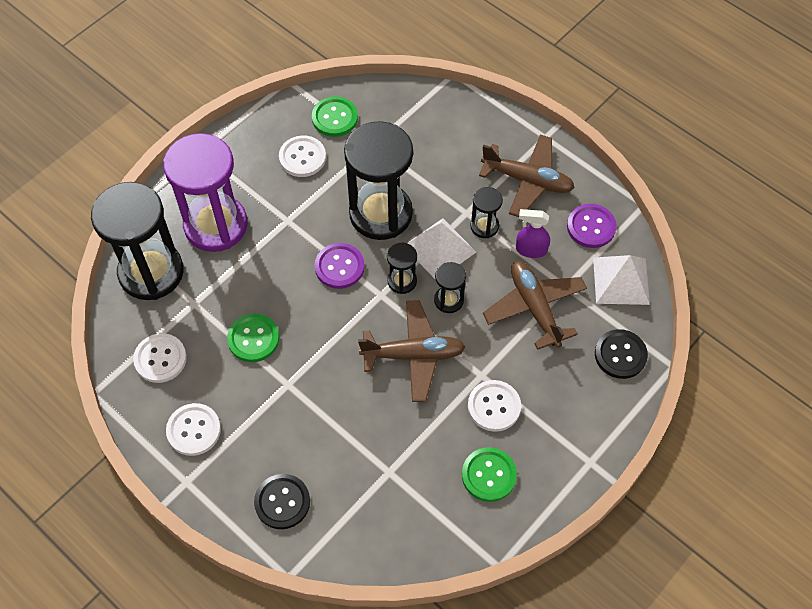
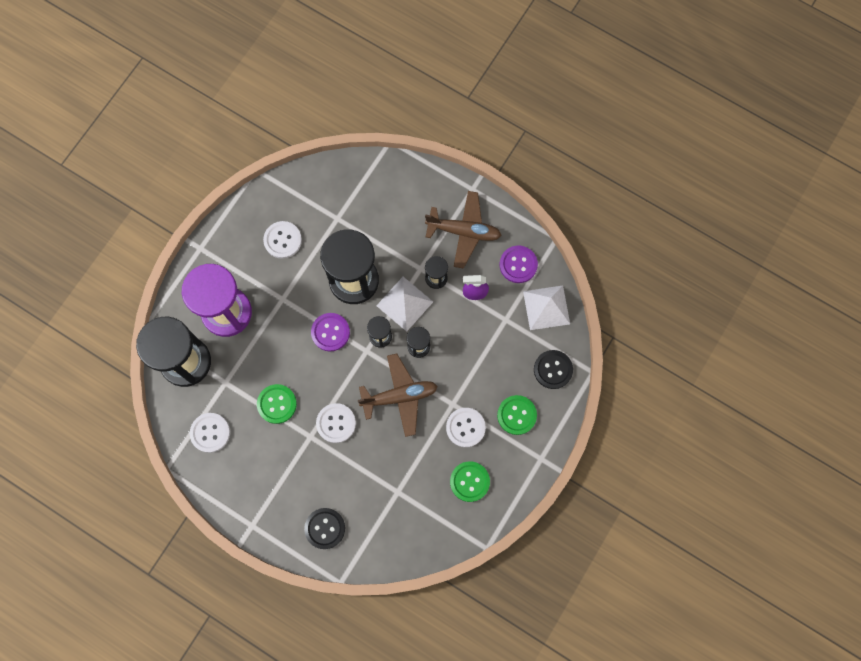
camera: 10 degrees left, 15 degrees up
(194, 430) = (248, 485): white button -> white button (336, 423)
(335, 118) = (301, 199): green button -> green button (516, 415)
(534, 308) = (484, 341): brown plane -> none

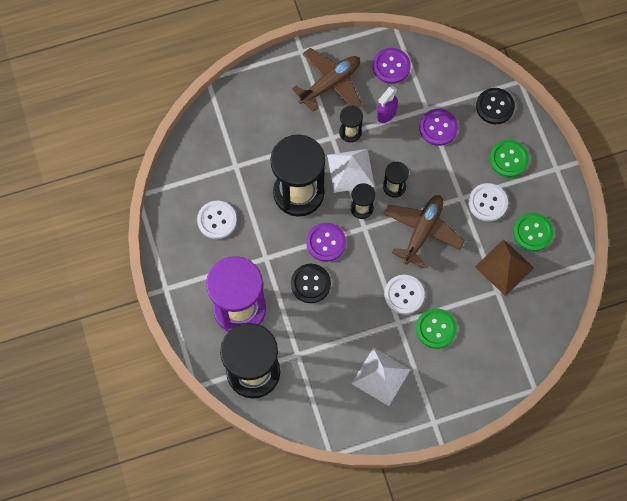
camera: 50 degrees left, 5 degrees down
(210, 433) = (330, 397): white button -> none
(277, 404) = (350, 328): green button -> green button (436, 329)
(325, 528) = (482, 368): black button -> black button (310, 284)
(422, 482) = (504, 267): none -> brown pyramid
(496, 340) = (438, 128): none -> purple button
(546, 307) = (442, 73): white pyramid -> white pyramid (380, 376)

